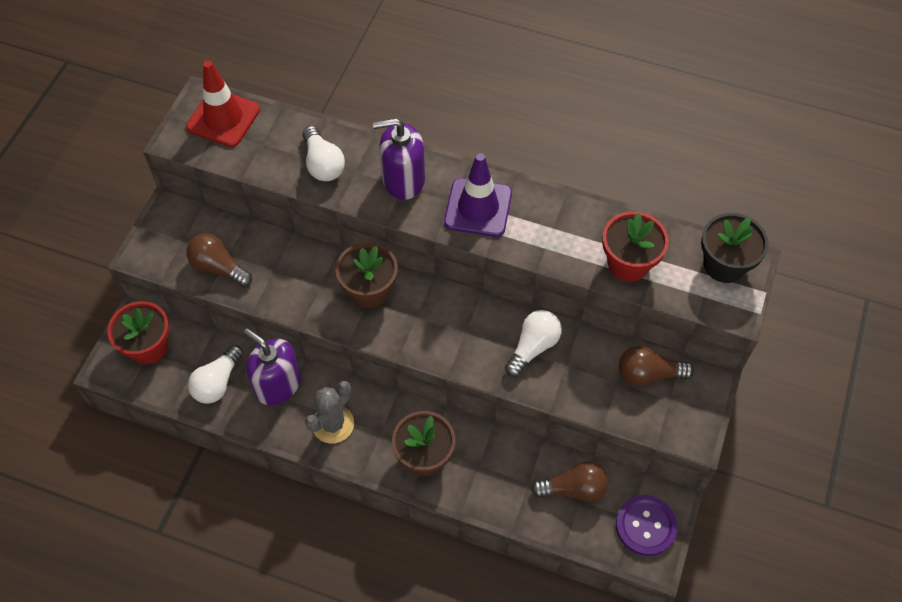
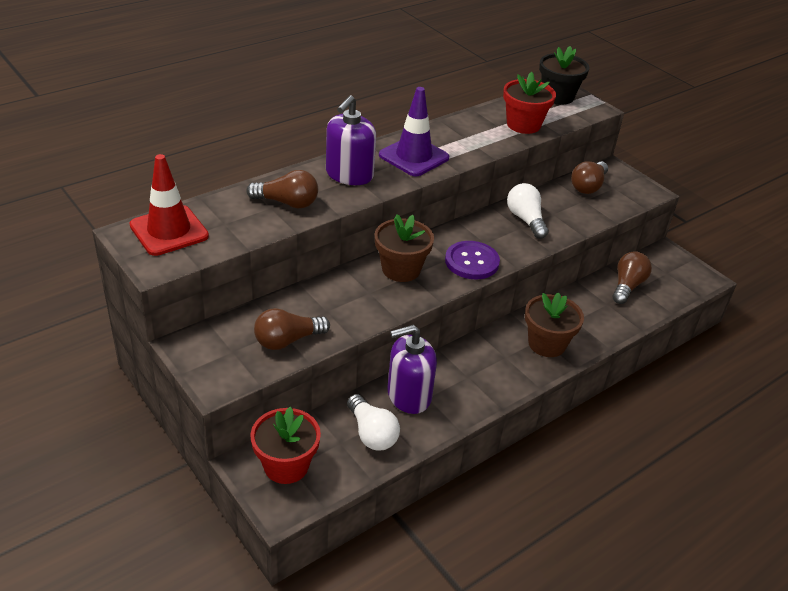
camera: 60 degrees left, 20 degrees down
(323, 164) = (287, 203): white light bulb -> brown light bulb
(333, 424) = (476, 380): grey cactus -> none
(645, 526) = (677, 270): purple button -> purple button (472, 262)

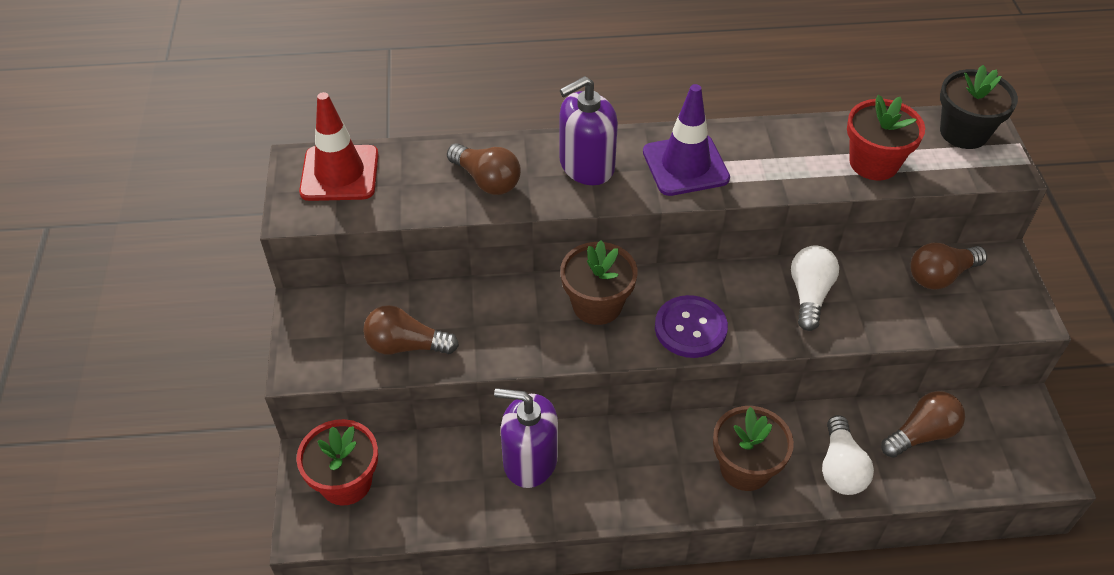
camera: 35 degrees right, 10 degrees up
(372, 433) = (456, 487): white light bulb -> white light bulb (840, 468)

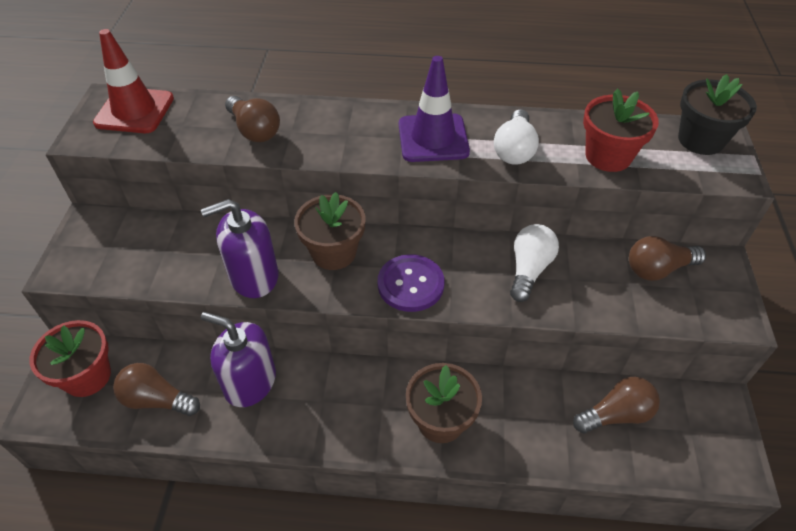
camera: 10 degrees right, 0 degrees up
(406, 345) = (156, 264): brown light bulb -> brown light bulb (157, 400)
(586, 166) = (345, 128): purple soap dispenser -> purple soap dispenser (253, 276)
(840, 468) = (530, 435): white light bulb -> white light bulb (514, 150)

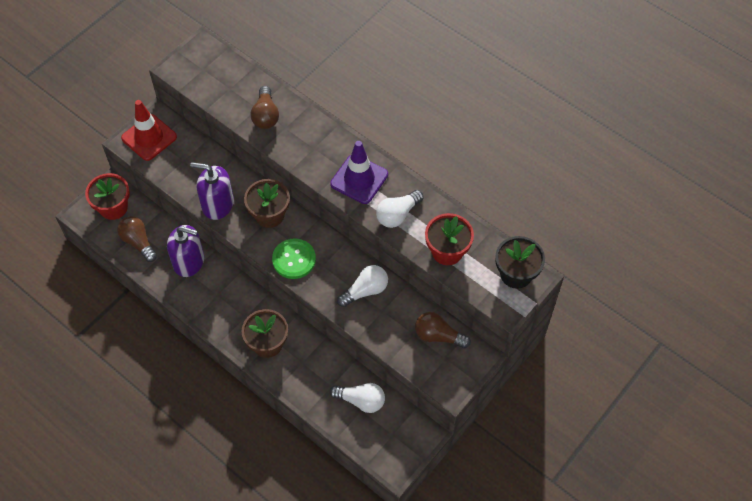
camera: 35 degrees right, 10 degrees up
(134, 111) = (212, 62): red traffic cone -> red traffic cone (149, 137)
(250, 382) = (189, 261): purple soap dispenser -> purple soap dispenser turned 135 degrees clockwise
(410, 284) = (294, 259): purple button -> green button
(616, 414) = (361, 401): brown light bulb -> white light bulb

